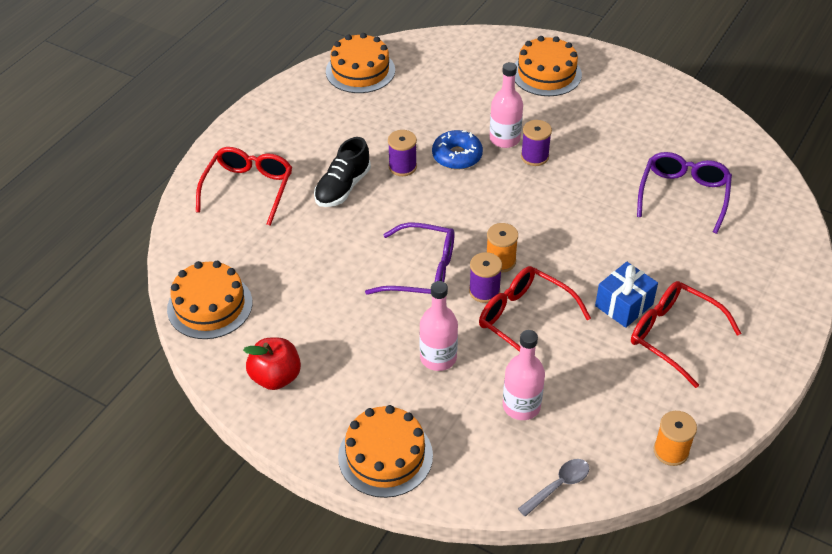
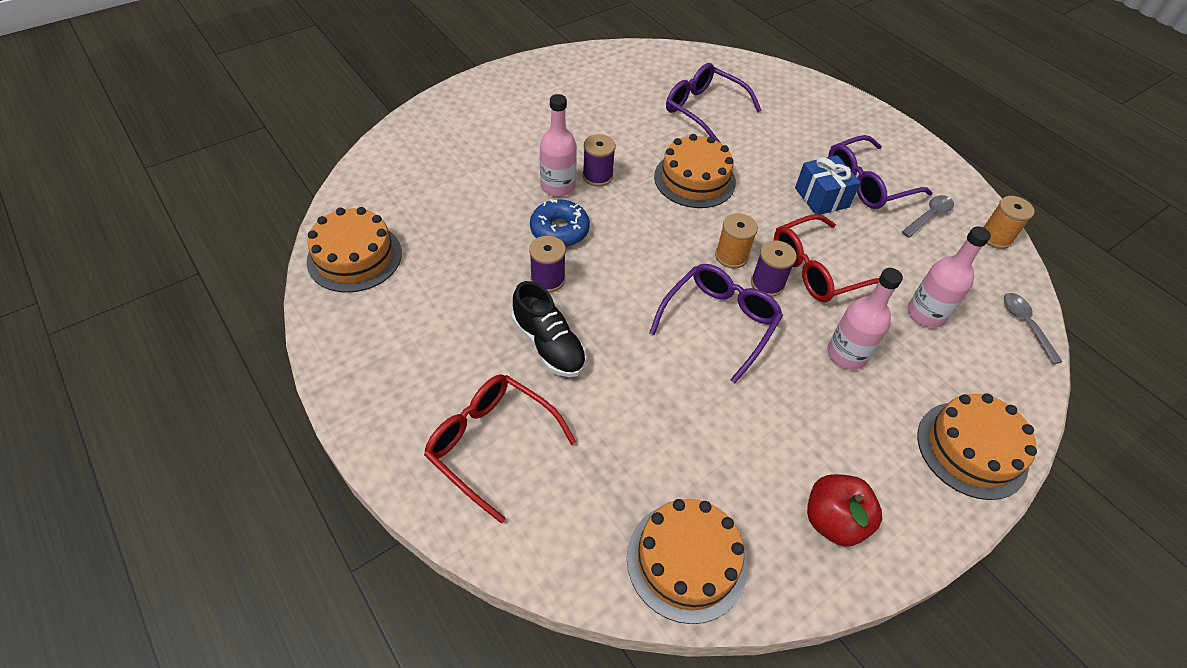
camera: 70 degrees left, 5 degrees up
(546, 73) = (482, 122): orange cake -> orange cake (694, 179)
(662, 392) = (929, 216): none -> grey spoon
(674, 336) = (868, 183): red glasses -> purple glasses

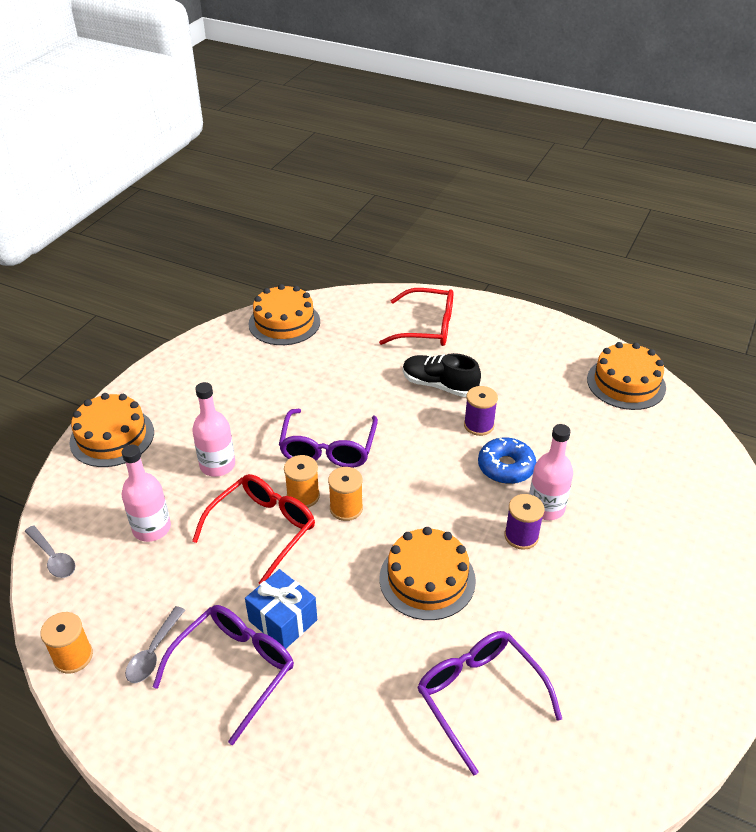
camera: 155 degrees right, 10 degrees down
(704, 110) = (480, 697): purple glasses -> purple glasses turned 135 degrees counterclockwise
(767, 284) = (303, 496): purple spool -> orange spool
(833, 521) = (205, 366): red apple -> none

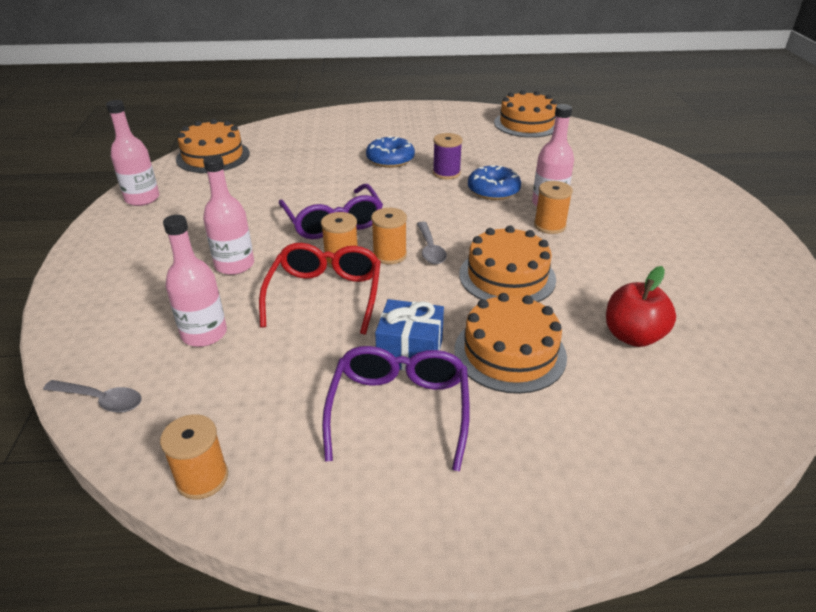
camera: 30 degrees left, 5 degrees down
(112, 437) = (94, 279): orange cake -> orange cake (510, 352)
(153, 652) = (298, 433): grey spoon -> grey spoon (430, 249)
(196, 357) = (142, 199): none -> pink bottle
(426, 327) = (344, 130): red glasses -> none
(439, 385) = (390, 159): black shoe -> blue donut
(480, 697) = (632, 336): purple glasses -> red apple
(521, 536) = (549, 226): purple spool -> orange spool

